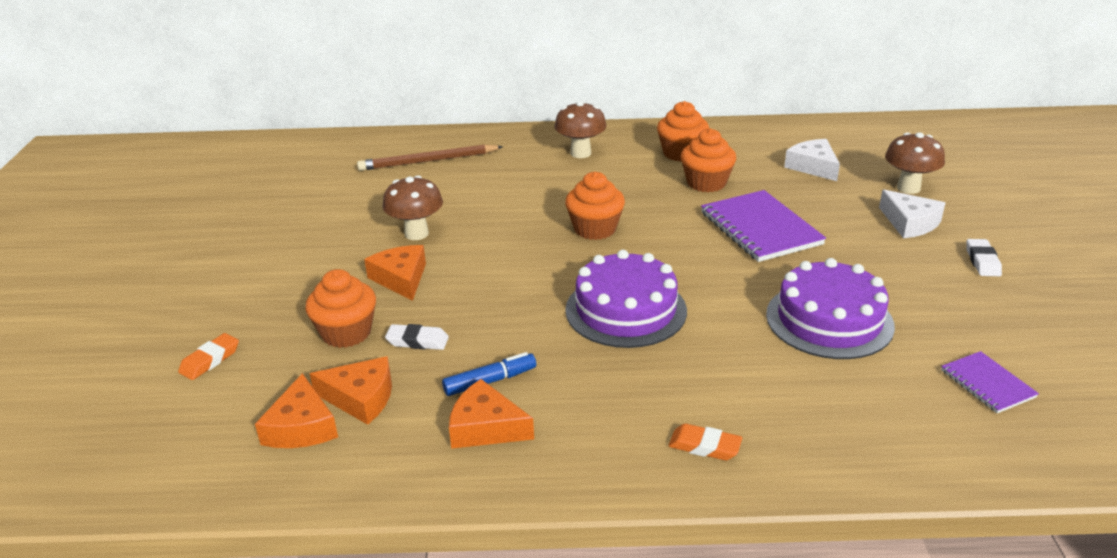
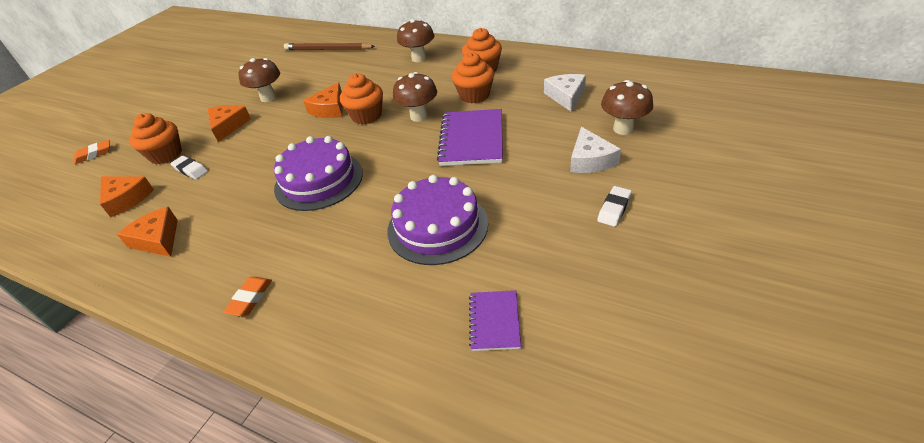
camera: 30 degrees right, 10 degrees up
(301, 427) = (83, 208): orange cheese -> orange cheese (330, 109)
(490, 381) = (194, 208): blue marker -> none
(665, 217) = (419, 116): none -> brown mushroom
(704, 446) = (250, 298): orange eraser -> orange eraser turned 60 degrees clockwise

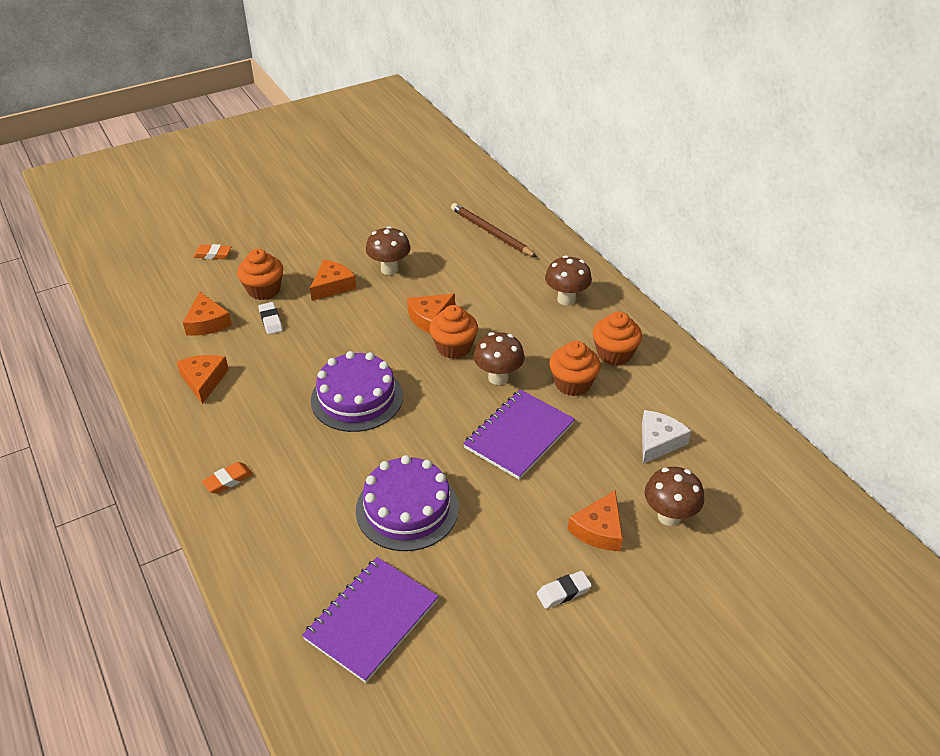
camera: 30 degrees right, 0 degrees up
(494, 321) = (372, 620): purple notebook -> purple notebook, size x1.84
(590, 160) = (599, 529): white cheese -> orange cheese

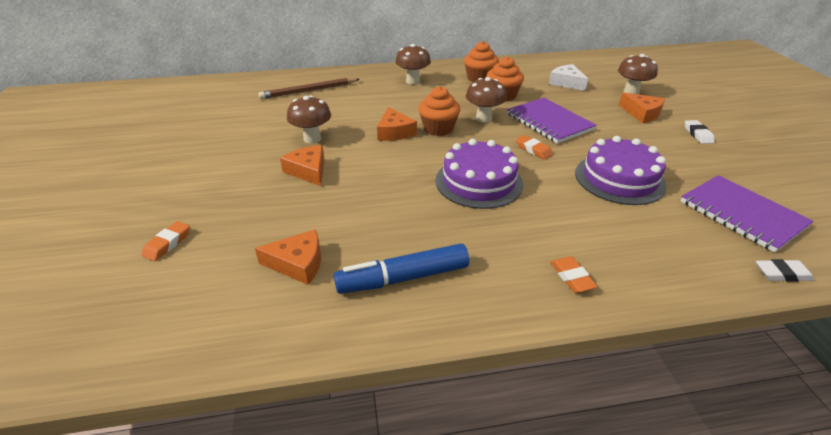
camera: 70 degrees left, 5 degrees down
(204, 381) = (403, 278): orange cheese -> blue marker
(264, 290) = (275, 213): orange cupcake -> none
(270, 321) = (332, 216): white eraser -> white eraser (782, 274)
(441, 430) = (533, 150): none -> orange eraser

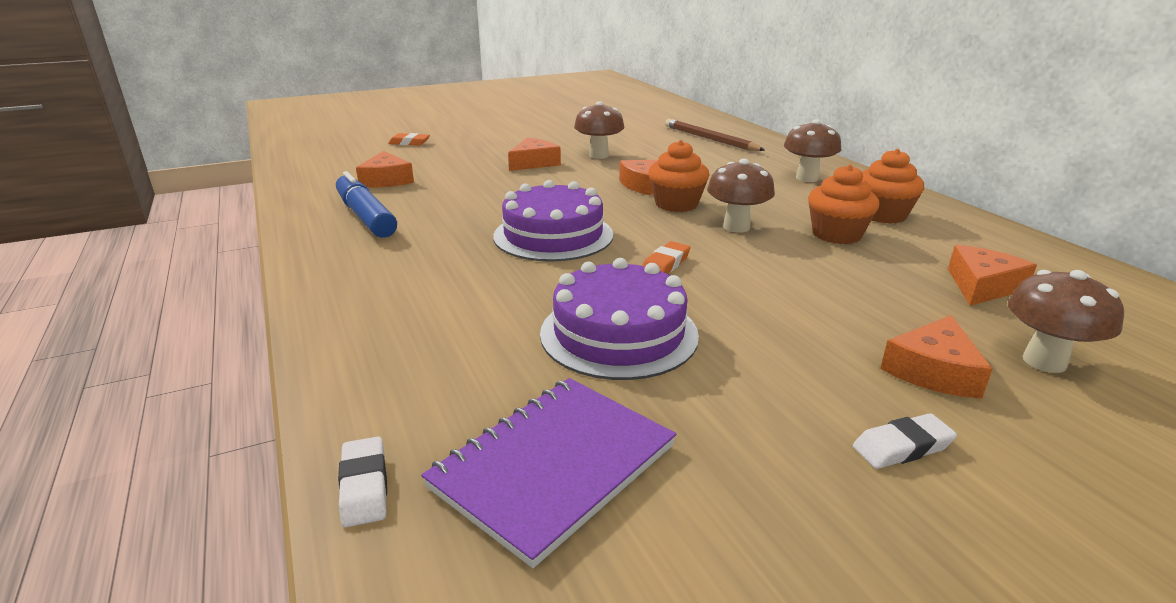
camera: 75 degrees right, 10 degrees down
(549, 122) = (776, 273): purple notebook -> none
(566, 83) = (982, 286): white cheese -> orange cheese
(572, 277) = (363, 295): orange eraser -> none

